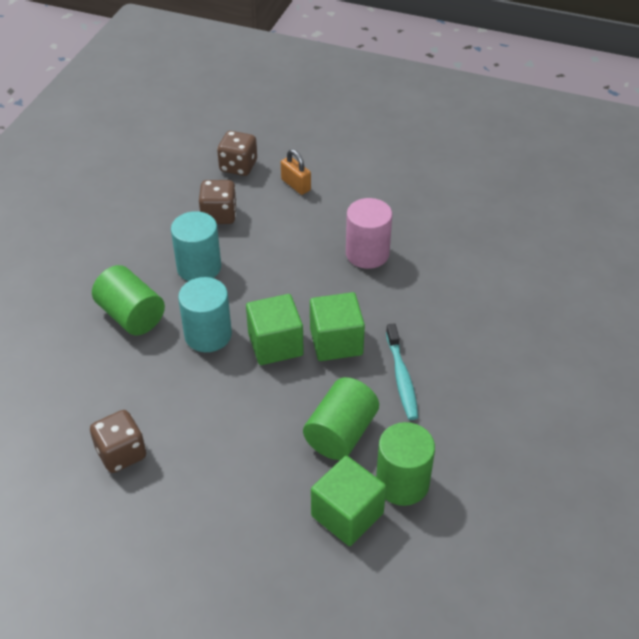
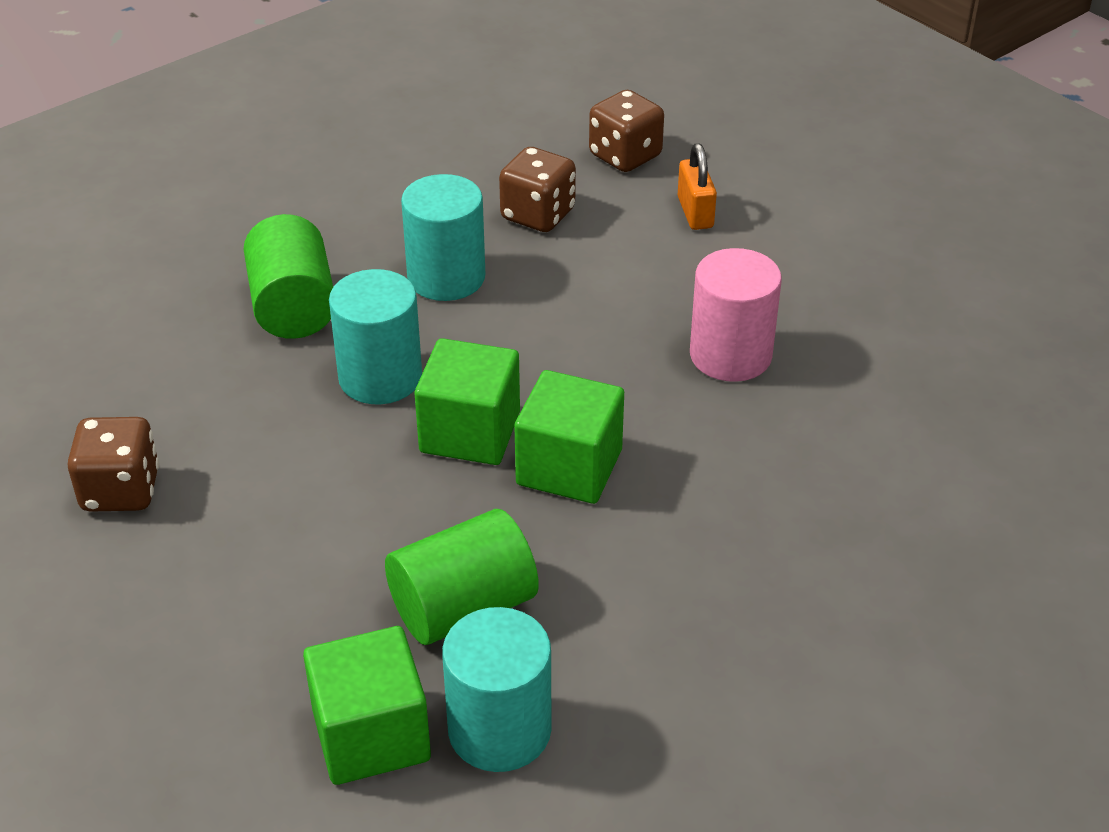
camera: 30 degrees right, 5 degrees down
(401, 378) = (632, 567): turquoise toothbrush -> none
(402, 483) = (499, 730): green cylinder -> turquoise cylinder

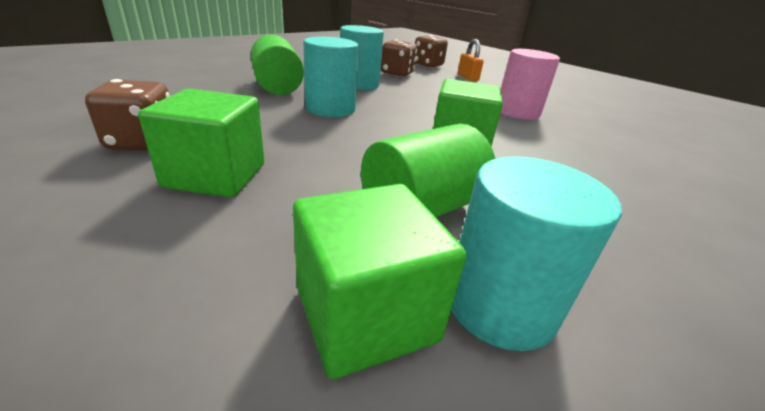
camera: 10 degrees left, 10 degrees down
(470, 432) = (391, 129): green cube -> green cube (215, 175)

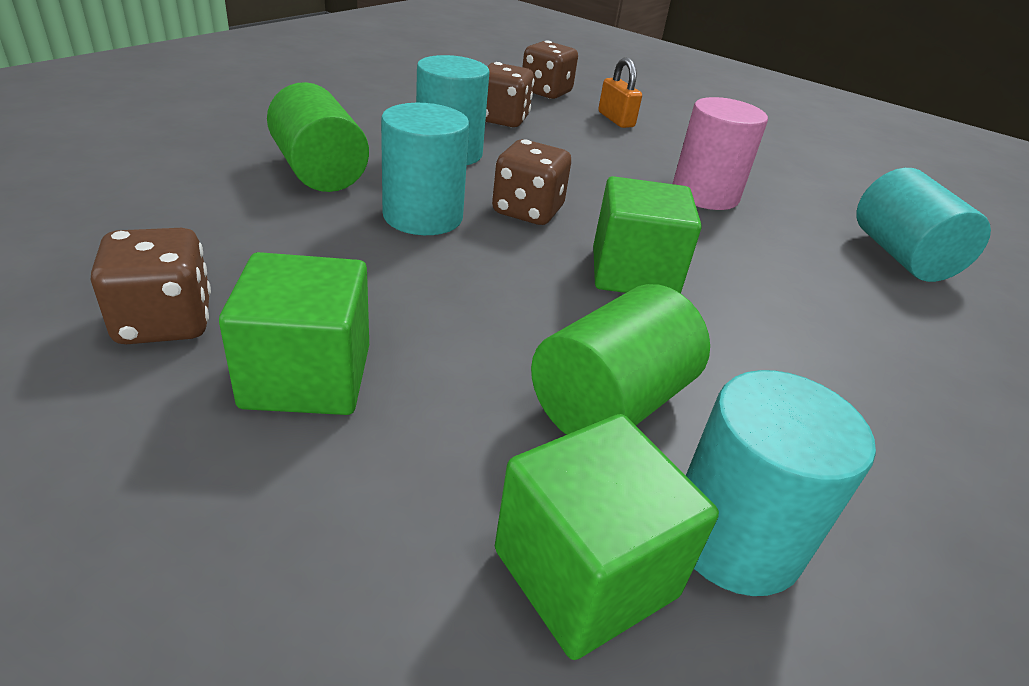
camera: 10 degrees left, 5 degrees up
(398, 111) = (527, 211): none -> brown dice
(655, 150) = (901, 256): none -> turquoise cylinder

